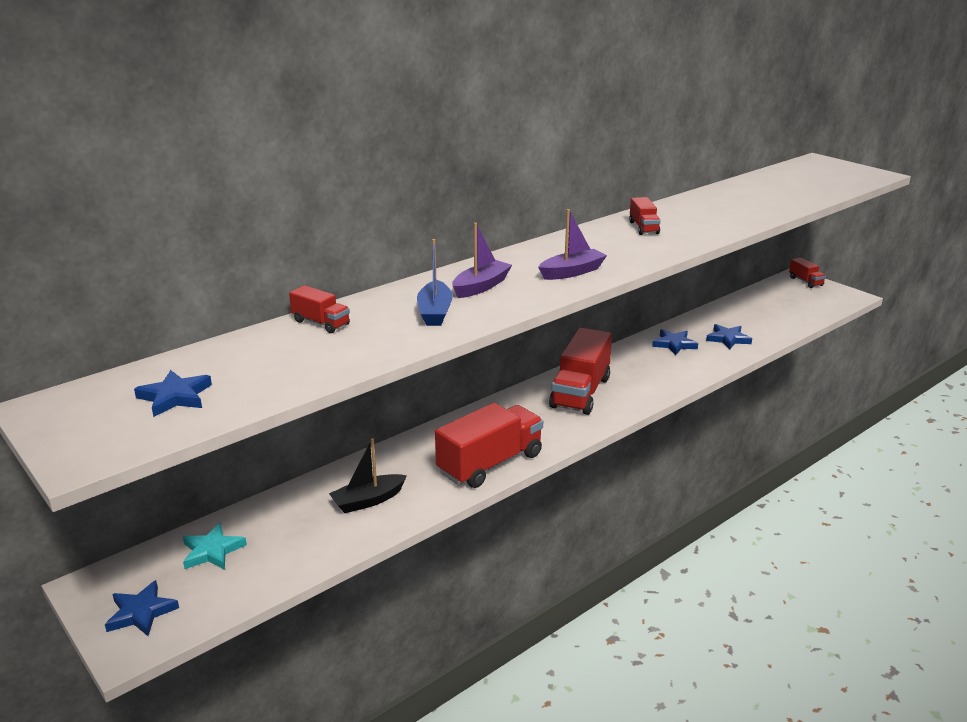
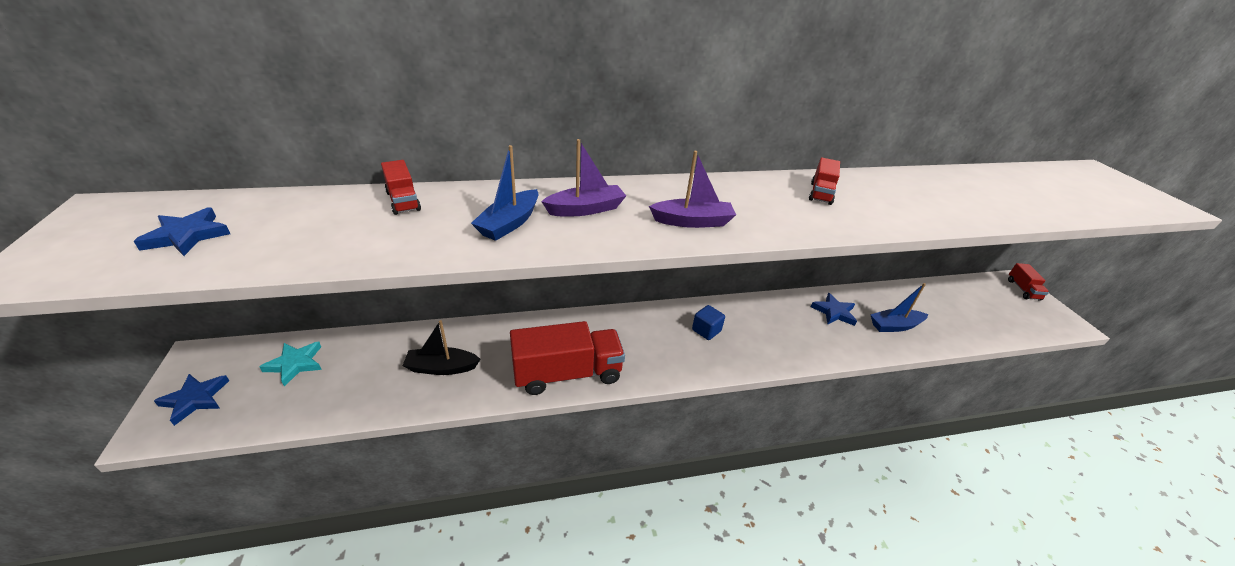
camera: 25 degrees right, 10 degrees up
(580, 392) = (706, 330): red truck -> blue cube
(728, 339) = (894, 326): blue star -> blue boat

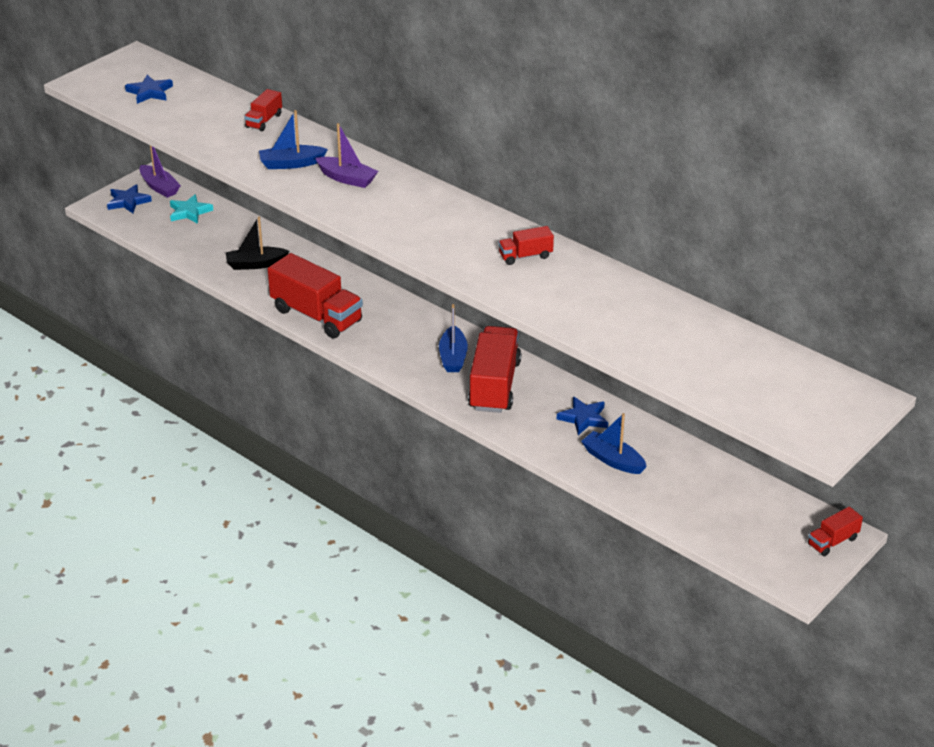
camera: 55 degrees right, 0 degrees up
(442, 368) = (256, 264): black boat -> black boat turned 60 degrees counterclockwise
(692, 221) = (390, 220): purple boat -> purple boat (159, 187)
(706, 330) = (453, 357): blue cube -> blue boat
(762, 330) = (494, 385): none -> red truck

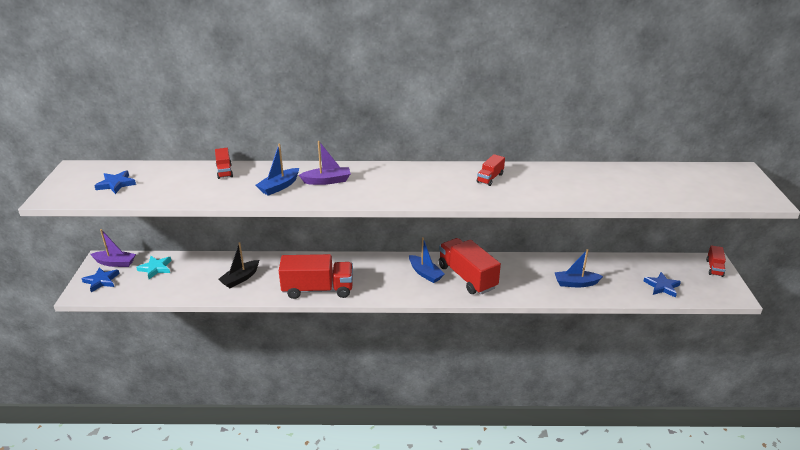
camera: 40 degrees left, 5 degrees down
(583, 418) = (532, 270): blue star -> blue star (662, 286)

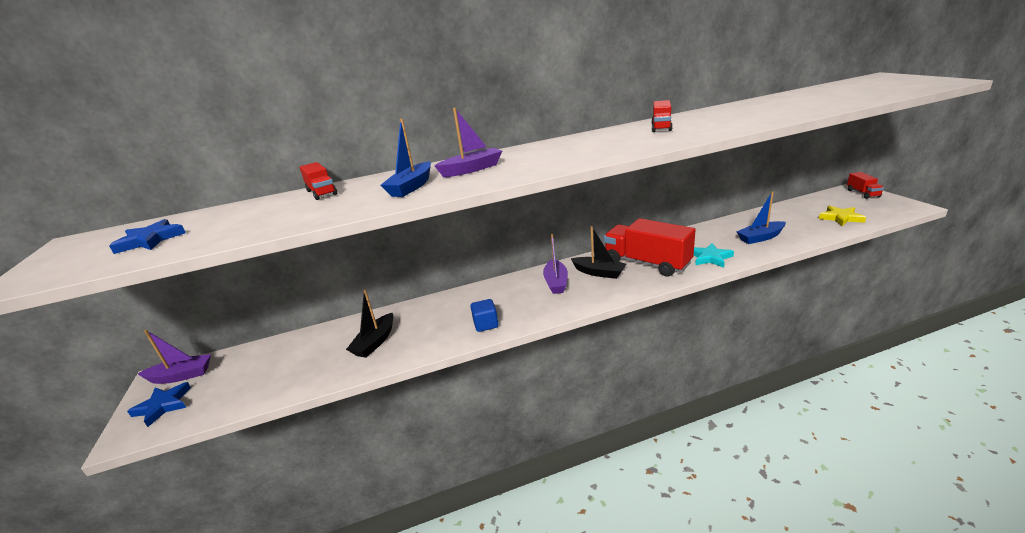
camera: 15 degrees left, 5 degrees down
(155, 268) = (246, 365): turquoise star -> turquoise star (710, 258)
(318, 289) = (486, 324): red truck -> blue cube
(388, 271) = (556, 282): none -> purple boat
(425, 273) = (599, 272): blue boat -> black boat
(662, 286) = (840, 218): blue star -> yellow star

